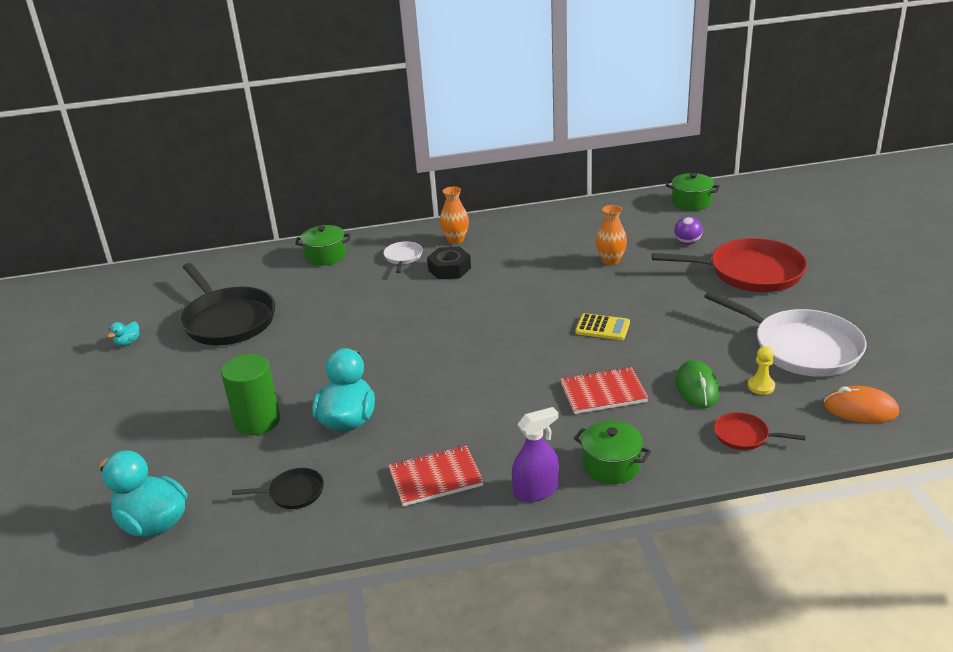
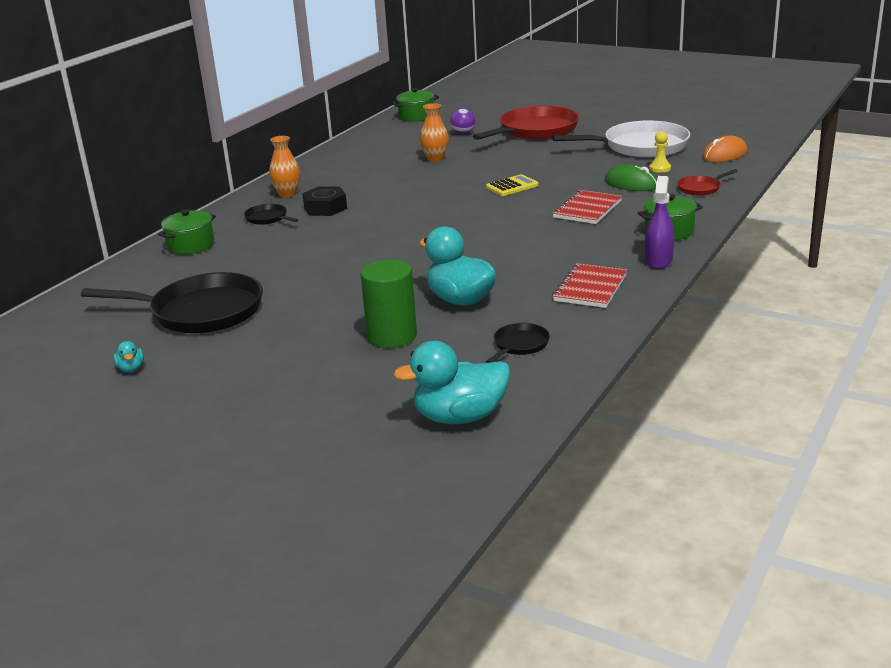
camera: 50 degrees left, 5 degrees down
(403, 257) = (268, 218): white pan -> black pan

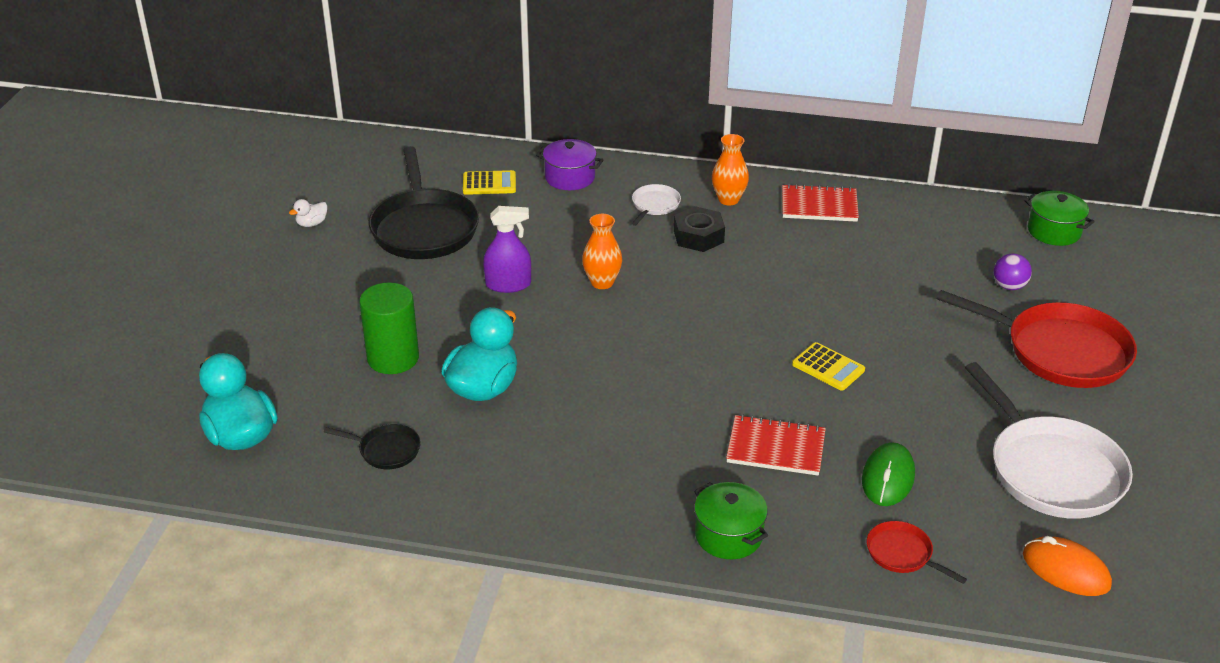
camera: 70 degrees right, 10 degrees up
(131, 368) = (312, 224): turquoise duck -> white duck
(161, 278) = (489, 184): none -> yellow calculator
(191, 245) = (570, 177): green pot -> purple pot
(268, 218) = (654, 205): black pan -> white pan
(435, 159) = (896, 283): orange vase -> orange vase (602, 282)
(590, 288) = (535, 484): red notebook -> red notebook (819, 206)
(658, 260) = (630, 535): purple spray bottle -> purple spray bottle (508, 284)
(660, 168) = (965, 501): yellow pawn -> none

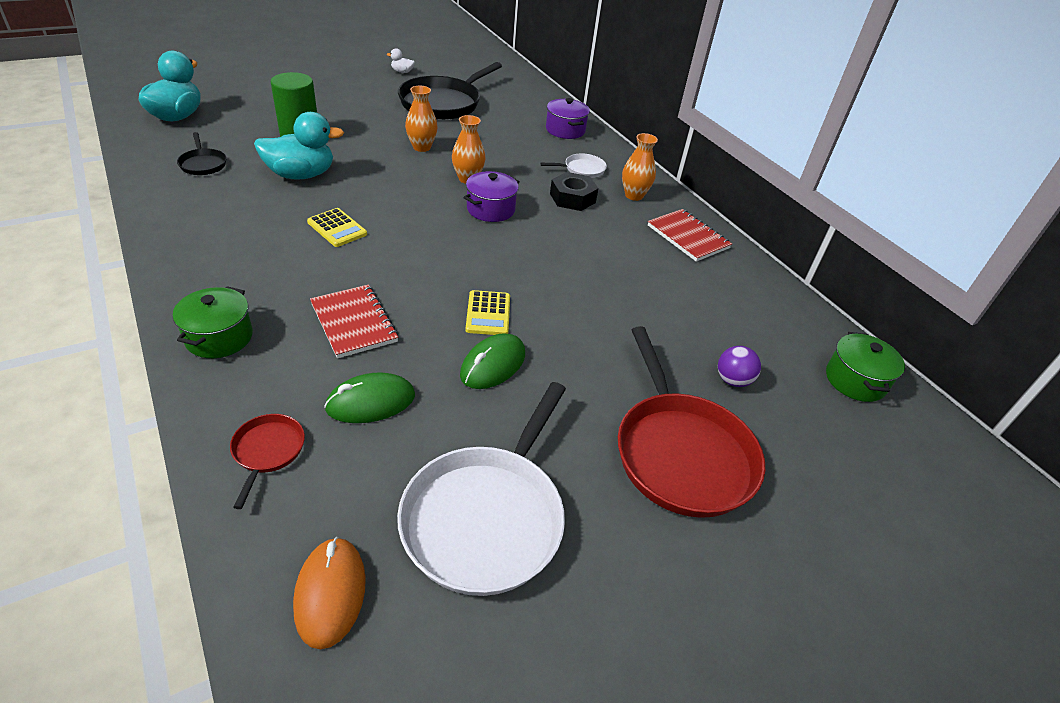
camera: 45 degrees right, 5 degrees up
(489, 184) = (518, 107): yellow calculator -> yellow calculator (337, 228)
(508, 284) = (421, 147): purple spray bottle -> orange vase
(671, 293) = (490, 209): none -> purple pot
(895, 394) = (493, 365): none -> green mouse

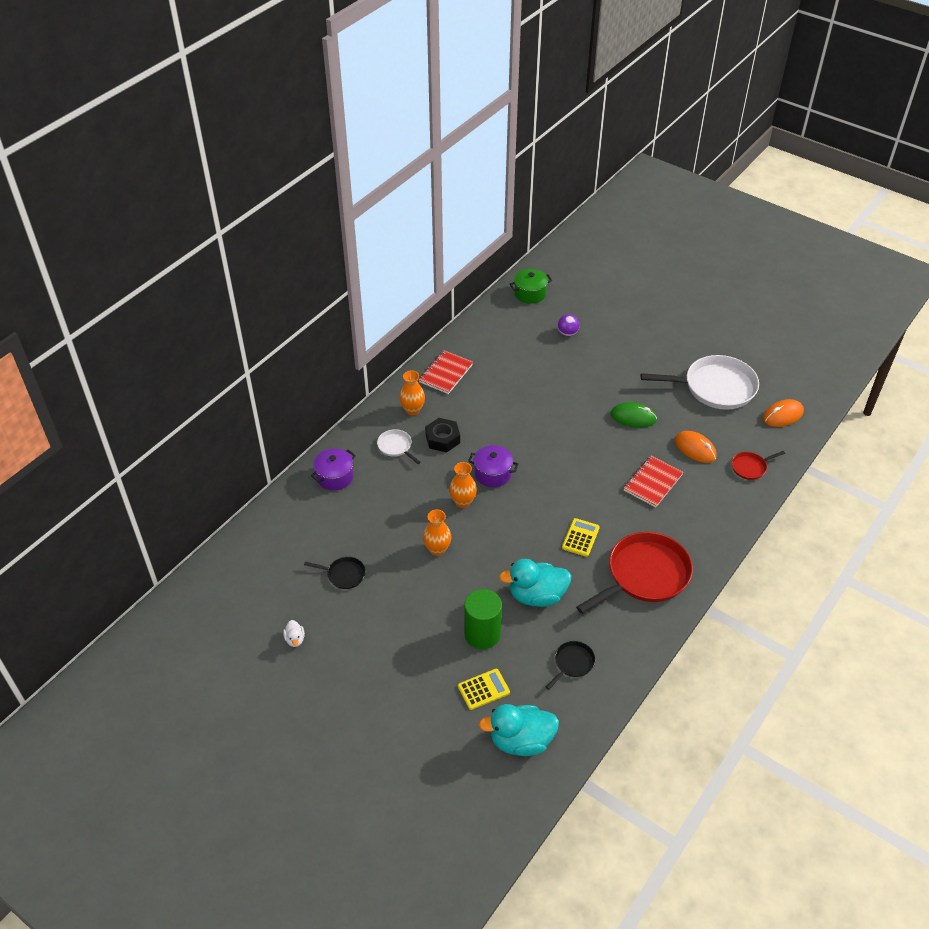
camera: 110 degrees left, 5 degrees up
(219, 337) = (711, 529): green pot -> none
(301, 175) = (537, 596): turquoise duck -> turquoise duck turned 60 degrees counterclockwise
(371, 402) = (695, 449): green mouse -> orange mouse
(443, 103) = (344, 574): black pan -> black pan, size x0.46
(488, 313) = (597, 434): yellow calculator -> yellow calculator (483, 689)
(681, 454) = (630, 341): red pan -> red pan (645, 575)

